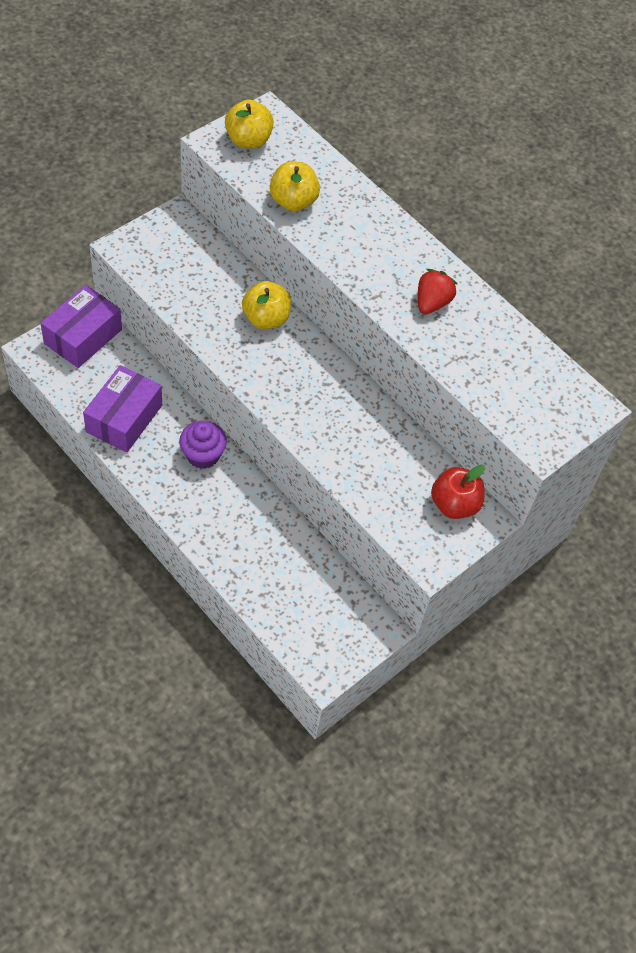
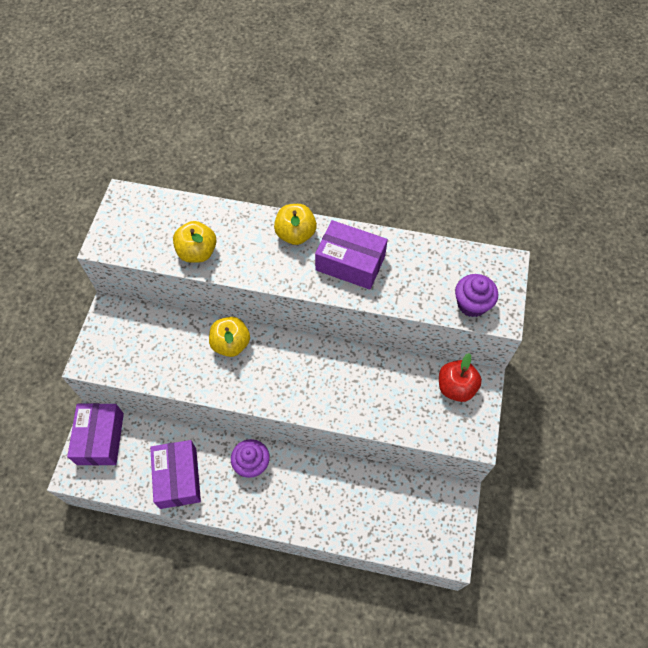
camera: 30 degrees left, 5 degrees up
(248, 140) = (127, 226): yellow apple -> yellow apple (295, 234)
(432, 303) = (350, 263): red strawberry -> purple box
(521, 416) = (472, 304): none -> purple cupcake

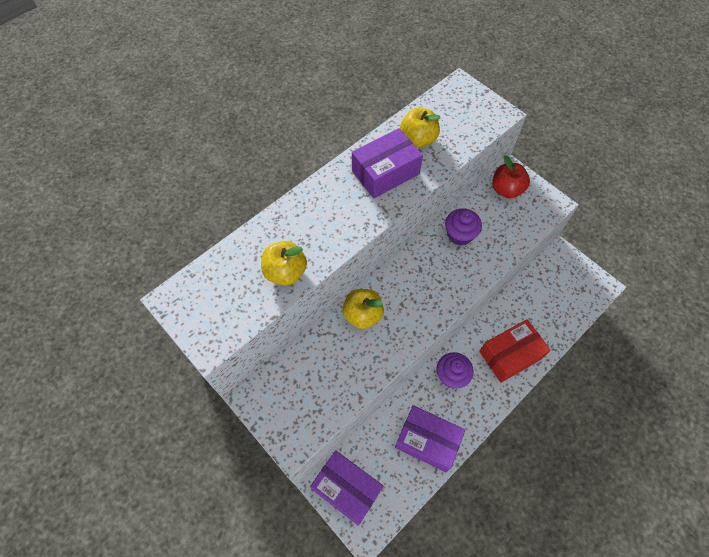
camera: 55 degrees left, 0 degrees up
(295, 234) = (328, 192): yellow apple -> yellow apple (418, 139)
(307, 504) = (510, 355): none -> red box
(472, 304) = (478, 123): purple cupcake -> purple cupcake (459, 235)

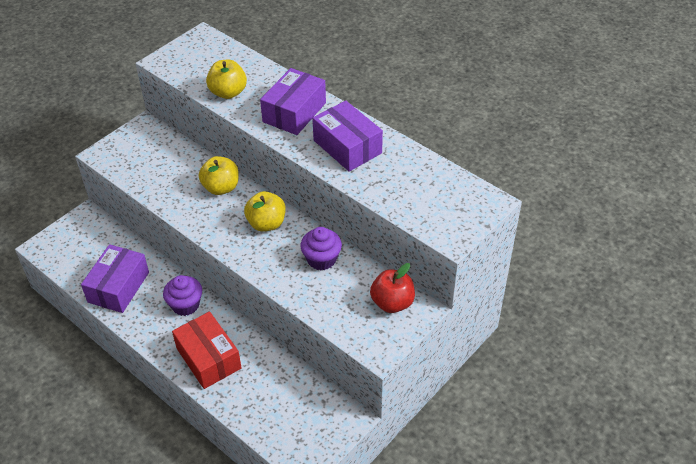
camera: 85 degrees right, 15 degrees down
(347, 489) = (81, 231): purple box -> purple box (294, 112)
(418, 139) = (396, 168): yellow apple -> yellow apple (266, 223)

